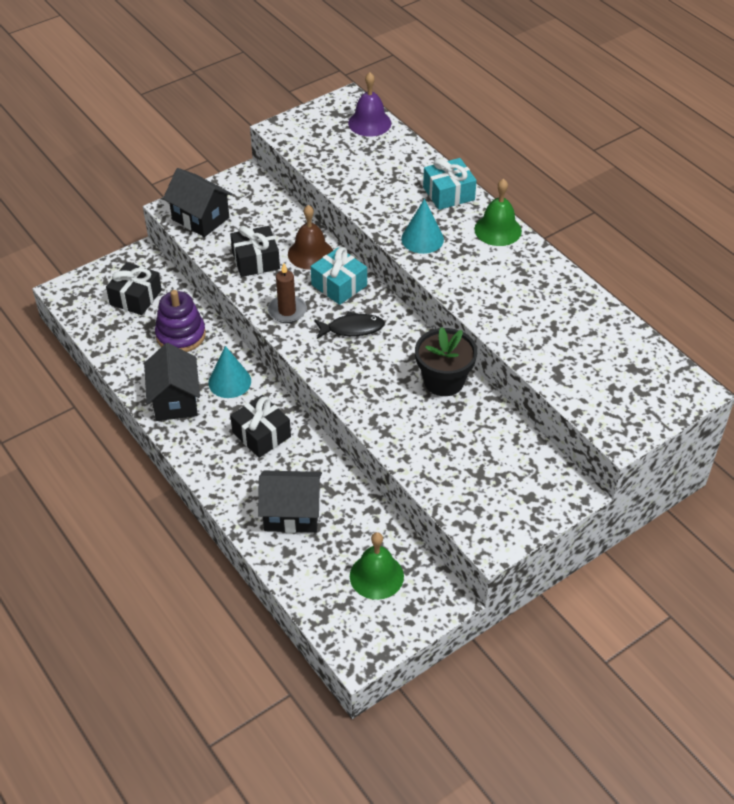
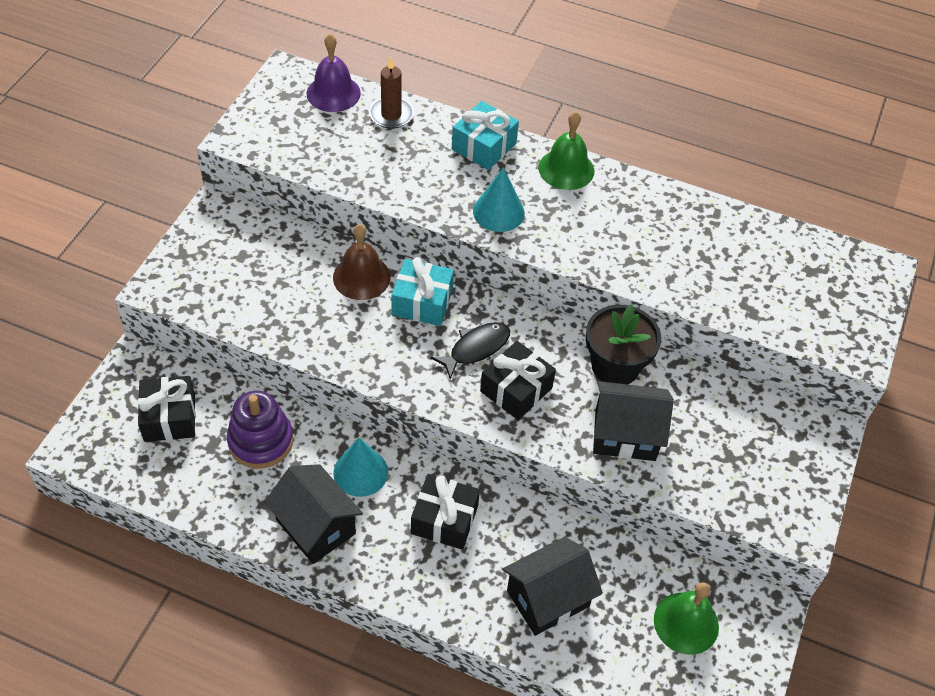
camera: 35 degrees left, 5 degrees up
(200, 218) = (200, 286): black house -> black house (625, 435)
(256, 260) = (306, 312): black gift -> black gift (516, 389)
(287, 311) = (389, 359): brown candle -> brown candle (391, 115)

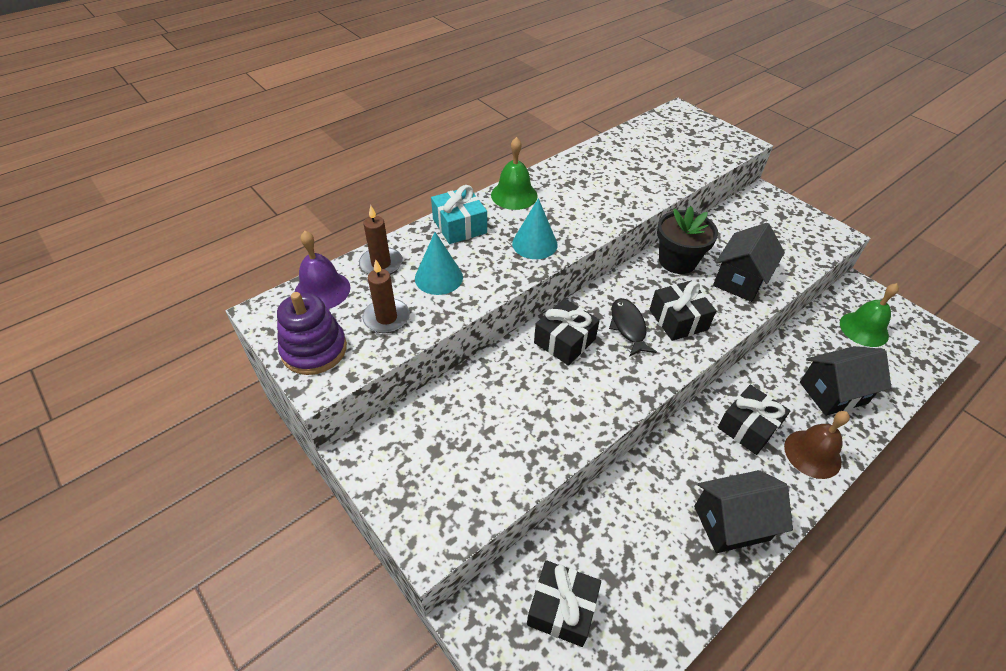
camera: 60 degrees left, 5 degrees down
(260, 441) = (623, 533): purple stacking toy -> purple stacking toy (314, 350)
(327, 147) = (386, 318): none -> brown candle
(360, 472) = (684, 466): turquoise cone -> turquoise cone (438, 277)
(361, 277) = (515, 370): brown bell -> brown bell (812, 454)
(422, 302) = (564, 341): turquoise gift -> black gift
(548, 598) = (833, 393): black house -> black house turned 75 degrees clockwise

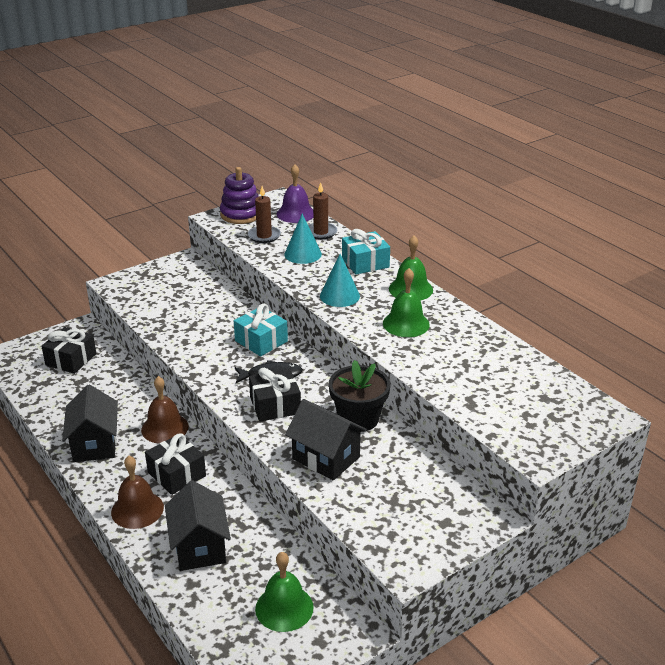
camera: 95 degrees right, 15 degrees down
(564, 341) = (261, 341): black gift -> turquoise gift
(580, 199) = (406, 324): none -> green bell
(679, 452) = (164, 428): none -> brown bell

